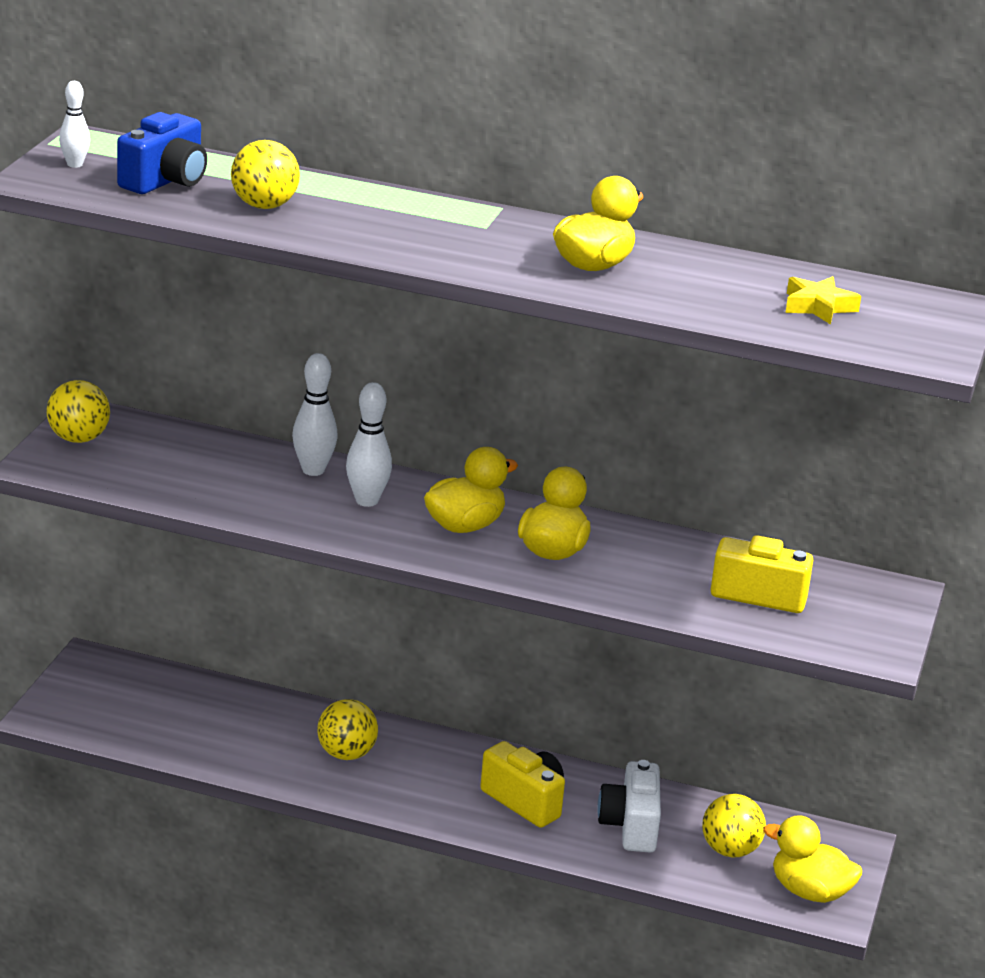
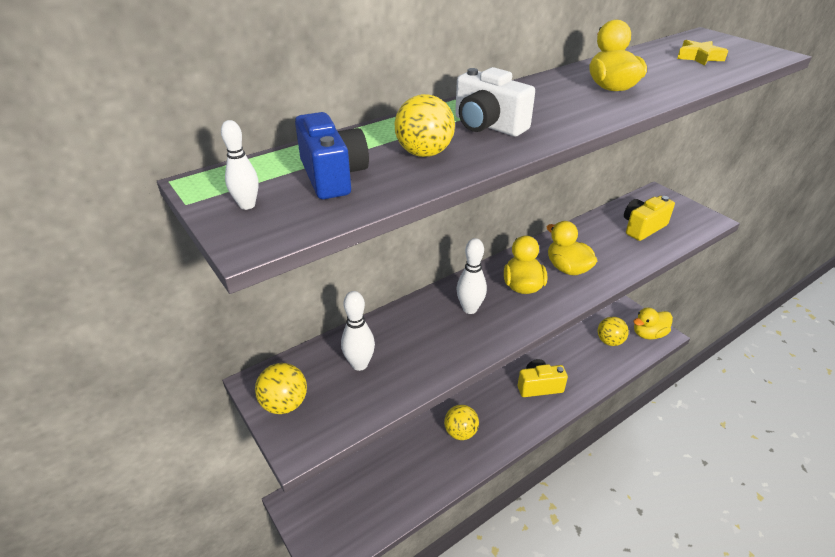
camera: 50 degrees left, 10 degrees up
(313, 470) = (419, 314): white bowling pin -> white bowling pin (359, 364)
(630, 826) = (576, 362): white camera -> white camera (488, 125)

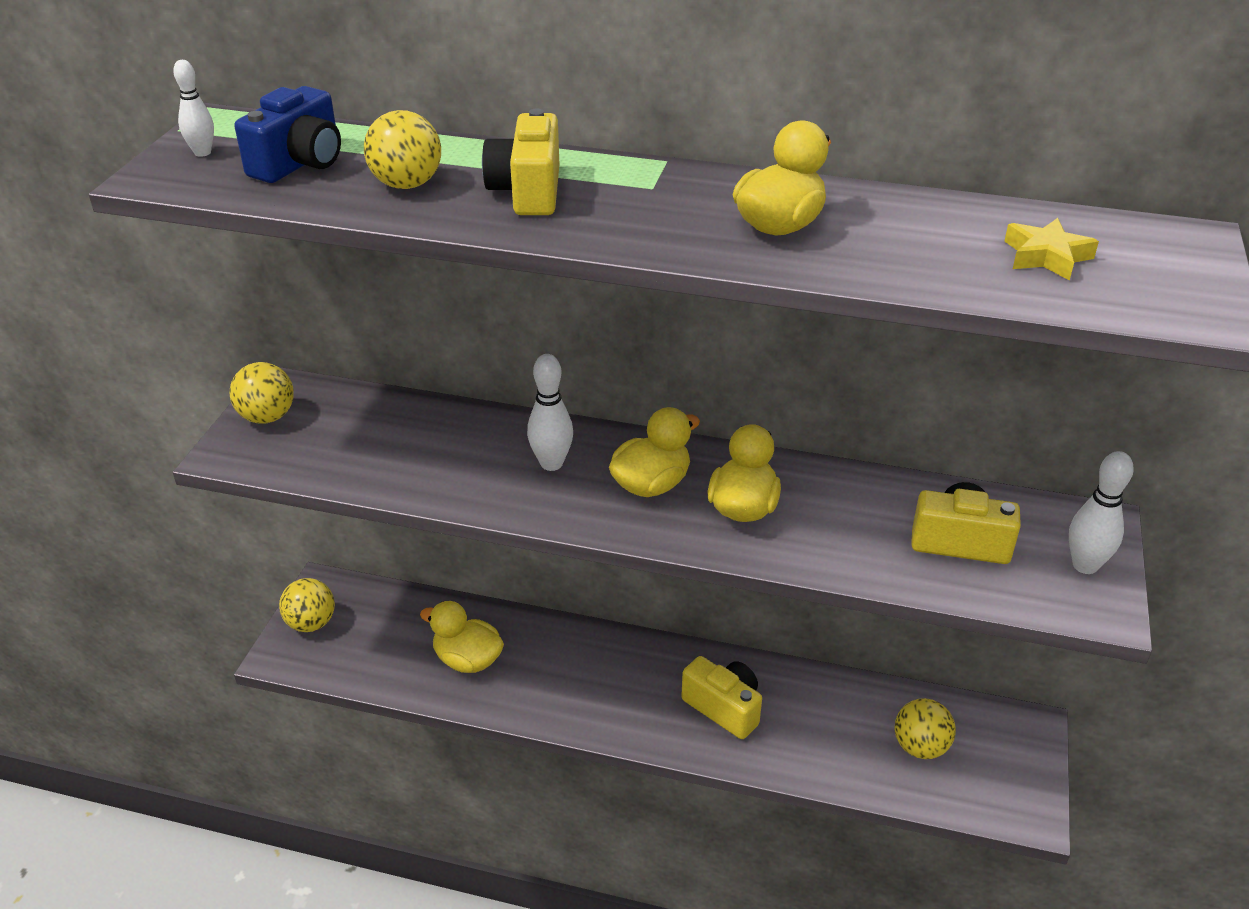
camera: 50 degrees right, 0 degrees up
(359, 364) = (369, 432): white bowling pin -> white bowling pin (1085, 565)
(460, 432) = (556, 670): yellow ball -> yellow ball (311, 623)
(488, 125) = (527, 191): white camera -> yellow camera
(648, 334) = (1003, 790): yellow duck -> yellow duck (467, 660)

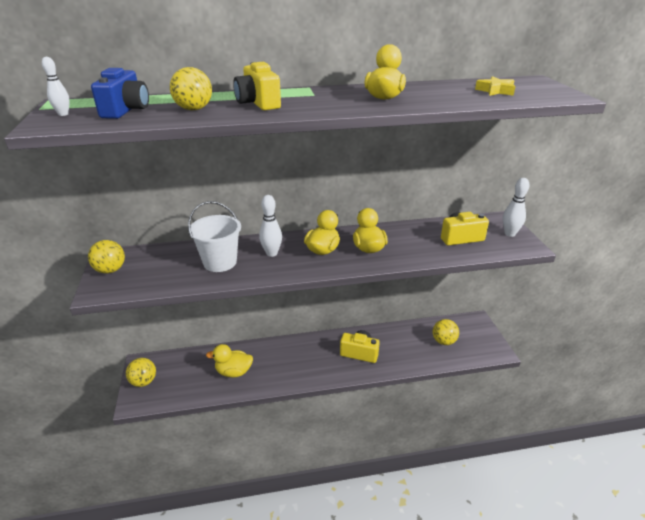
camera: 25 degrees left, 5 degrees down
(449, 455) = (220, 262): none -> white bucket

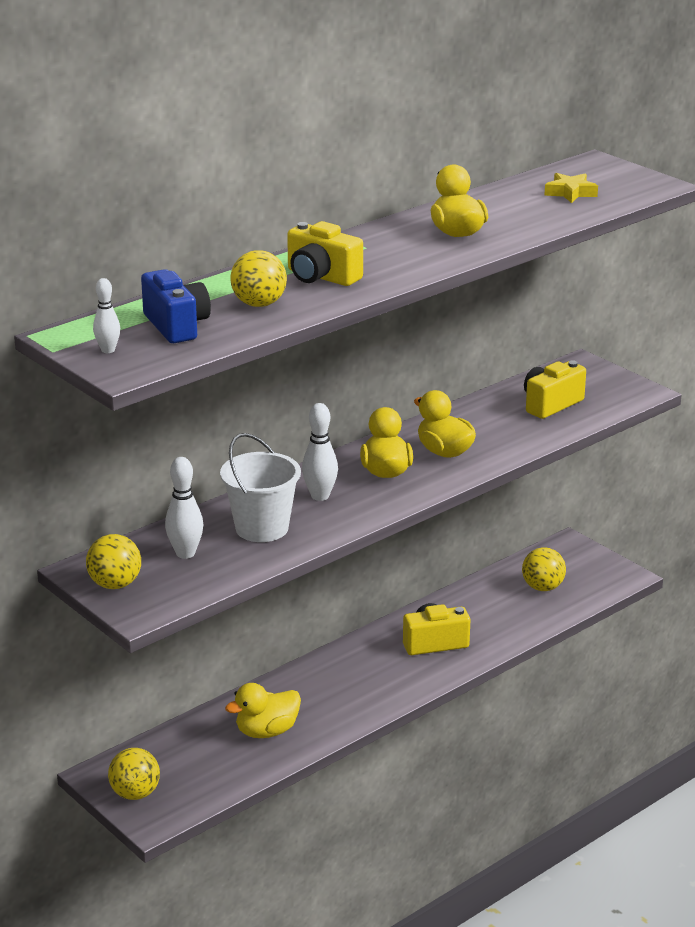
camera: 30 degrees left, 5 degrees down
(509, 234) = (607, 381): white bowling pin -> white bowling pin (185, 553)

